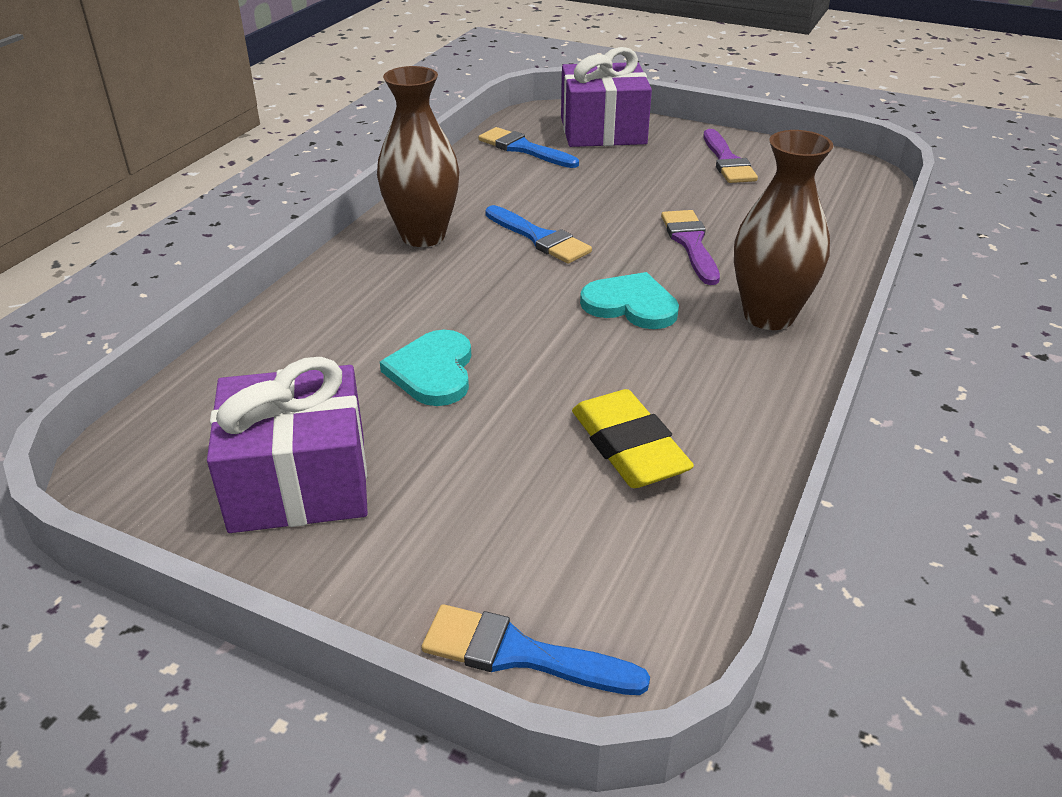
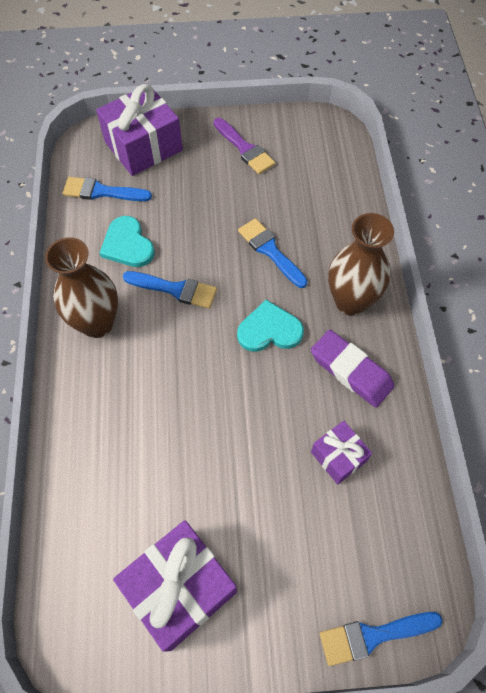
camera: 30 degrees left, 25 degrees up
(433, 371) = (192, 453): turquoise heart -> turquoise heart (127, 244)
(628, 447) = (338, 456): yellow eraser -> purple gift
(690, 243) = (270, 251): purple brush -> blue brush
(716, 376) = (351, 371): none -> purple eraser

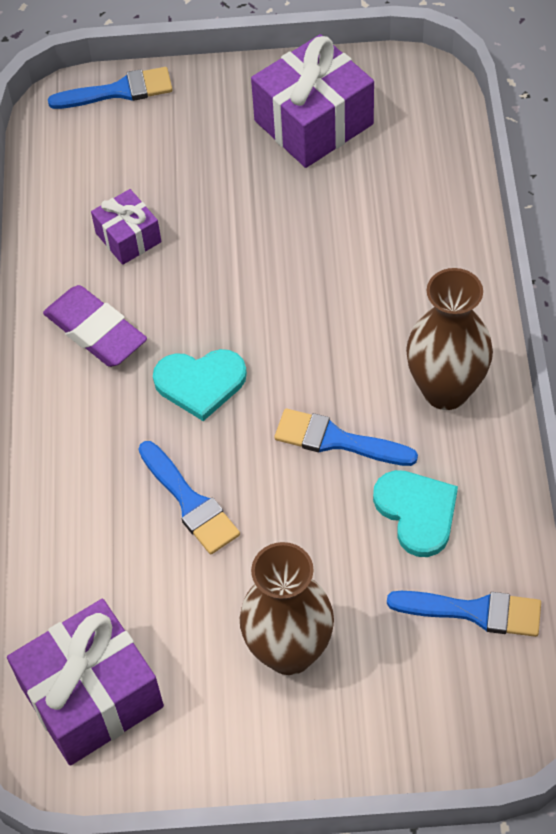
camera: 175 degrees left, 5 degrees down
(143, 146) = (411, 711): purple gift -> purple gift (92, 696)
(244, 149) = (222, 705): purple brush -> none
(350, 301) = (79, 423): brown vase -> brown vase (289, 651)

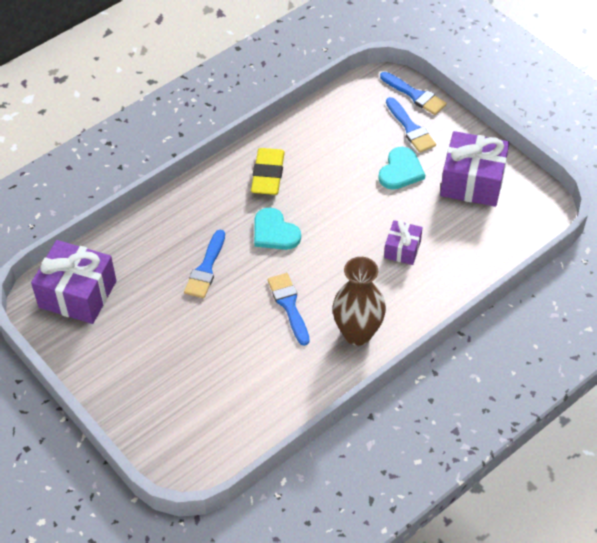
camera: 50 degrees right, 5 degrees down
(95, 331) = (268, 175): purple eraser -> yellow eraser
(128, 238) = (332, 153): purple gift -> purple gift (402, 249)
(289, 651) = (158, 355): brown vase -> none
(417, 512) = (275, 362): turquoise heart -> turquoise heart (401, 171)
(474, 612) = (239, 418): blue brush -> blue brush (410, 128)

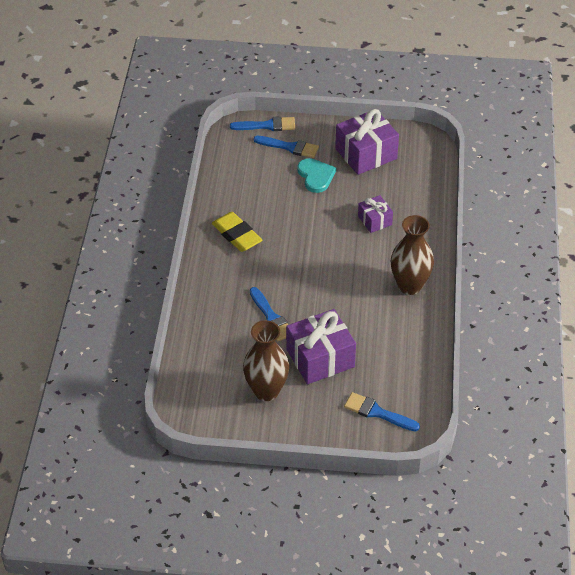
camera: 45 degrees left, 5 degrees down
(77, 294) = (208, 394): purple gift -> purple gift (320, 358)
(123, 329) = (266, 391): none -> brown vase
(274, 232) = (285, 265): turquoise heart -> none
(289, 305) = (350, 300): blue brush -> blue brush (377, 412)

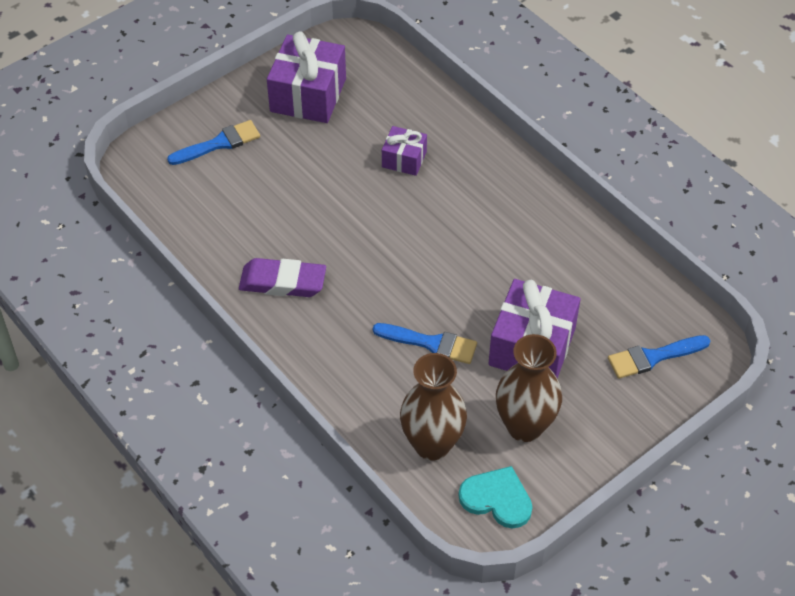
camera: 45 degrees left, 5 degrees up
(236, 235) = (283, 282): yellow eraser -> purple eraser
(267, 125) = (164, 137): blue brush -> none
(316, 176) = (286, 155): turquoise heart -> turquoise heart (497, 499)
(409, 286) = (521, 202): brown vase -> brown vase (432, 444)

